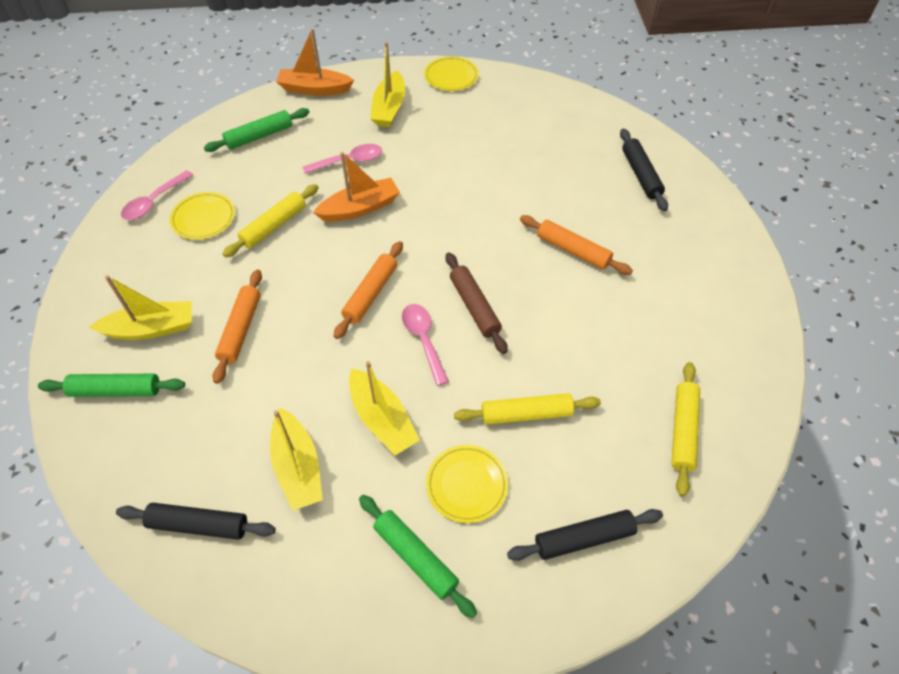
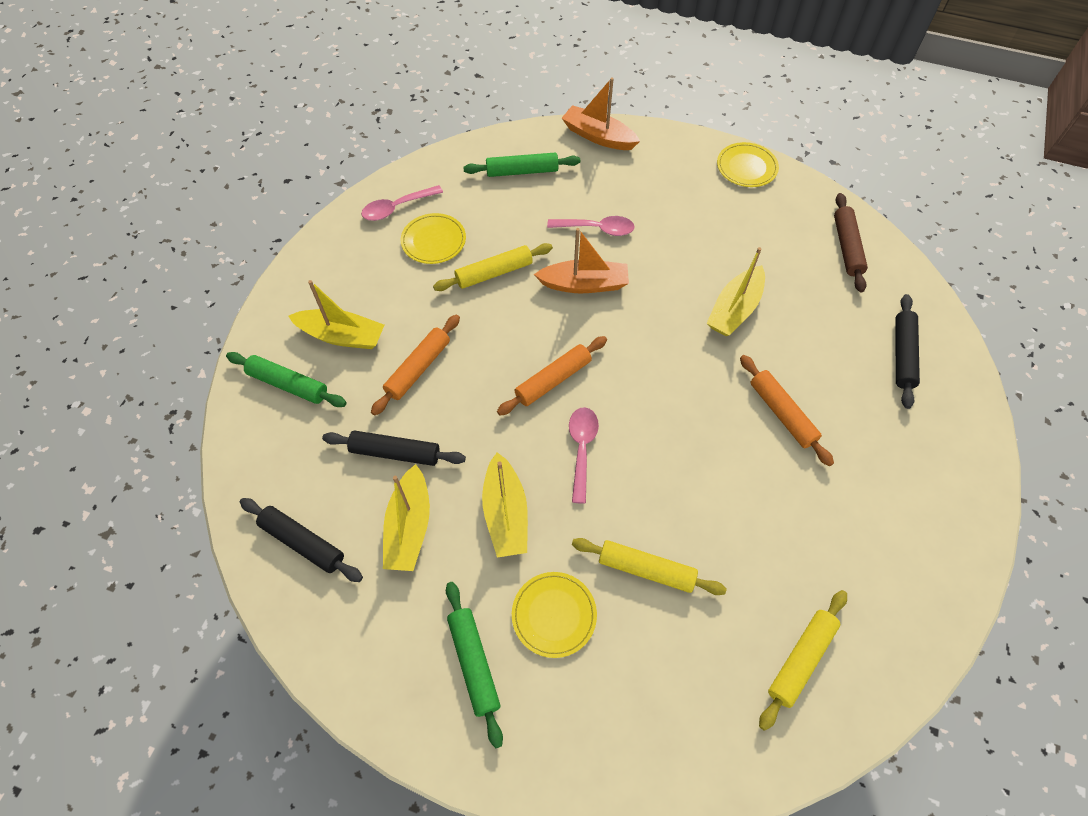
camera: 25 degrees right, 5 degrees up
(389, 108) = (664, 183): yellow boat -> yellow boat (734, 309)
(474, 307) = (648, 434): brown rolling pin -> brown rolling pin (846, 247)
(584, 538) = (641, 722): black rolling pin -> black rolling pin (395, 452)

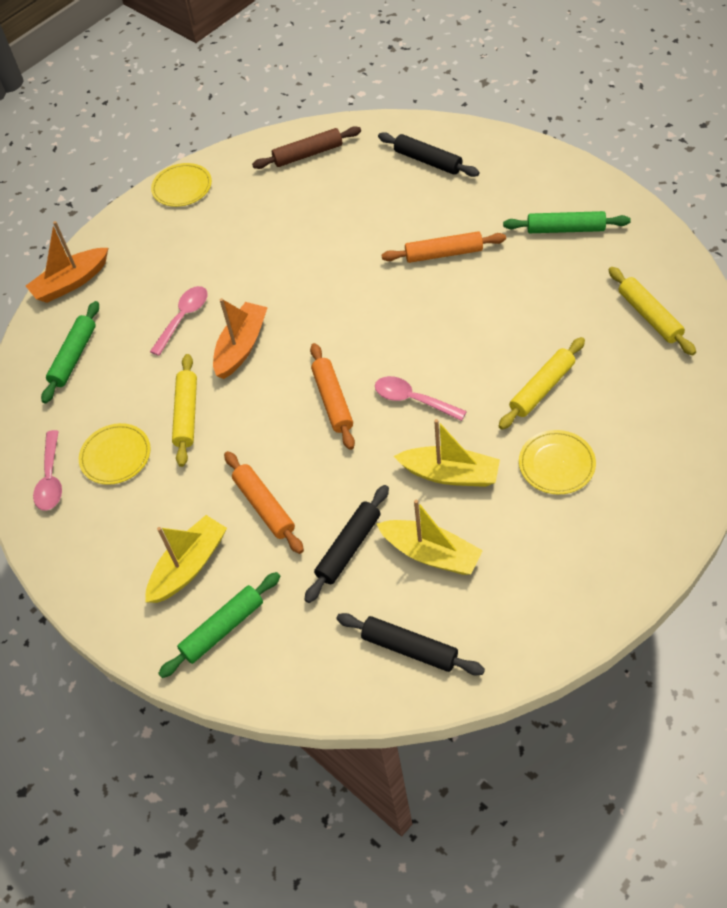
camera: 60 degrees left, 5 degrees down
(303, 542) = (410, 648): black rolling pin -> black rolling pin turned 60 degrees clockwise
(474, 663) = (577, 534): green rolling pin -> green rolling pin (565, 229)
(734, 309) = (329, 249): yellow boat -> none
(846, 247) = (308, 154): brown rolling pin -> brown rolling pin turned 45 degrees counterclockwise

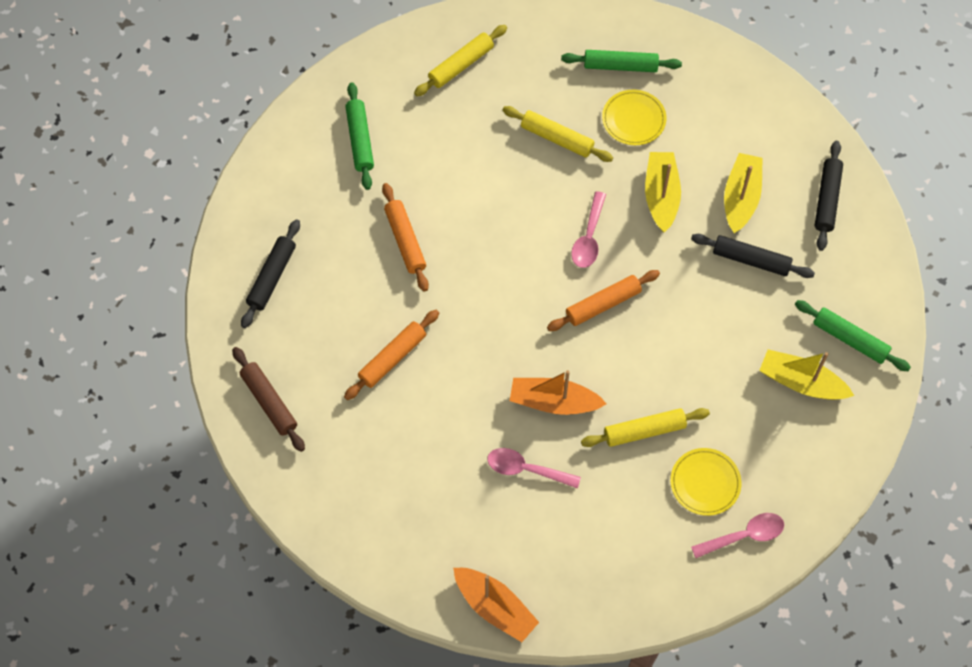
camera: 110 degrees left, 10 degrees up
(74, 357) = (595, 566): green rolling pin -> green rolling pin (620, 66)
(182, 187) = (334, 528): yellow plate -> none
(264, 506) = (728, 336): orange rolling pin -> orange rolling pin (392, 358)

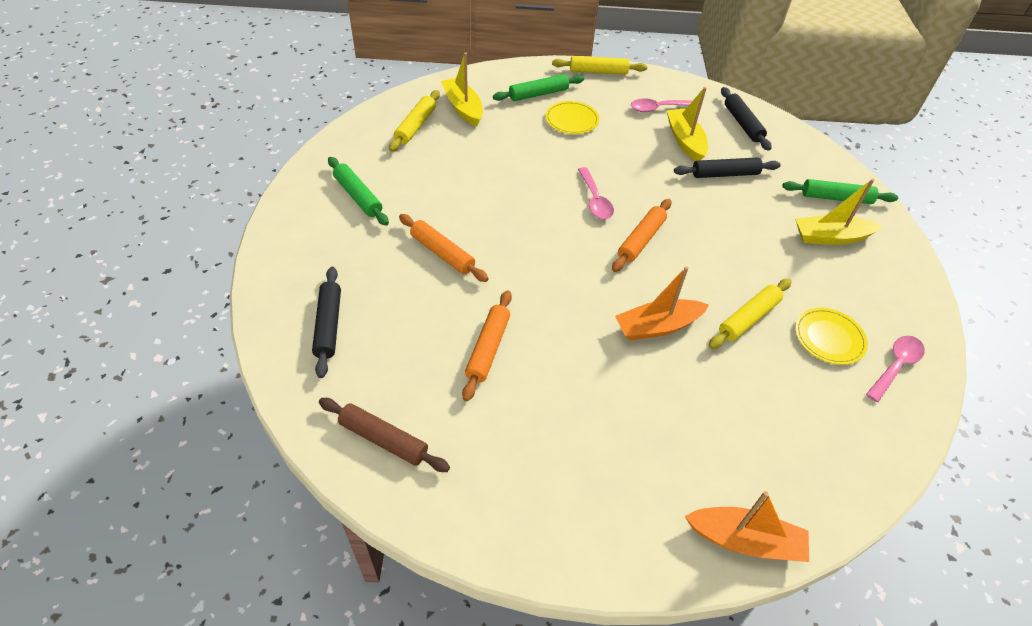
camera: 30 degrees left, 15 degrees down
(526, 469) = (676, 392): pink spoon -> pink spoon (658, 108)
(557, 138) = (523, 147): yellow rolling pin -> yellow rolling pin (598, 71)
(661, 196) = (628, 157): yellow boat -> yellow boat (463, 108)

